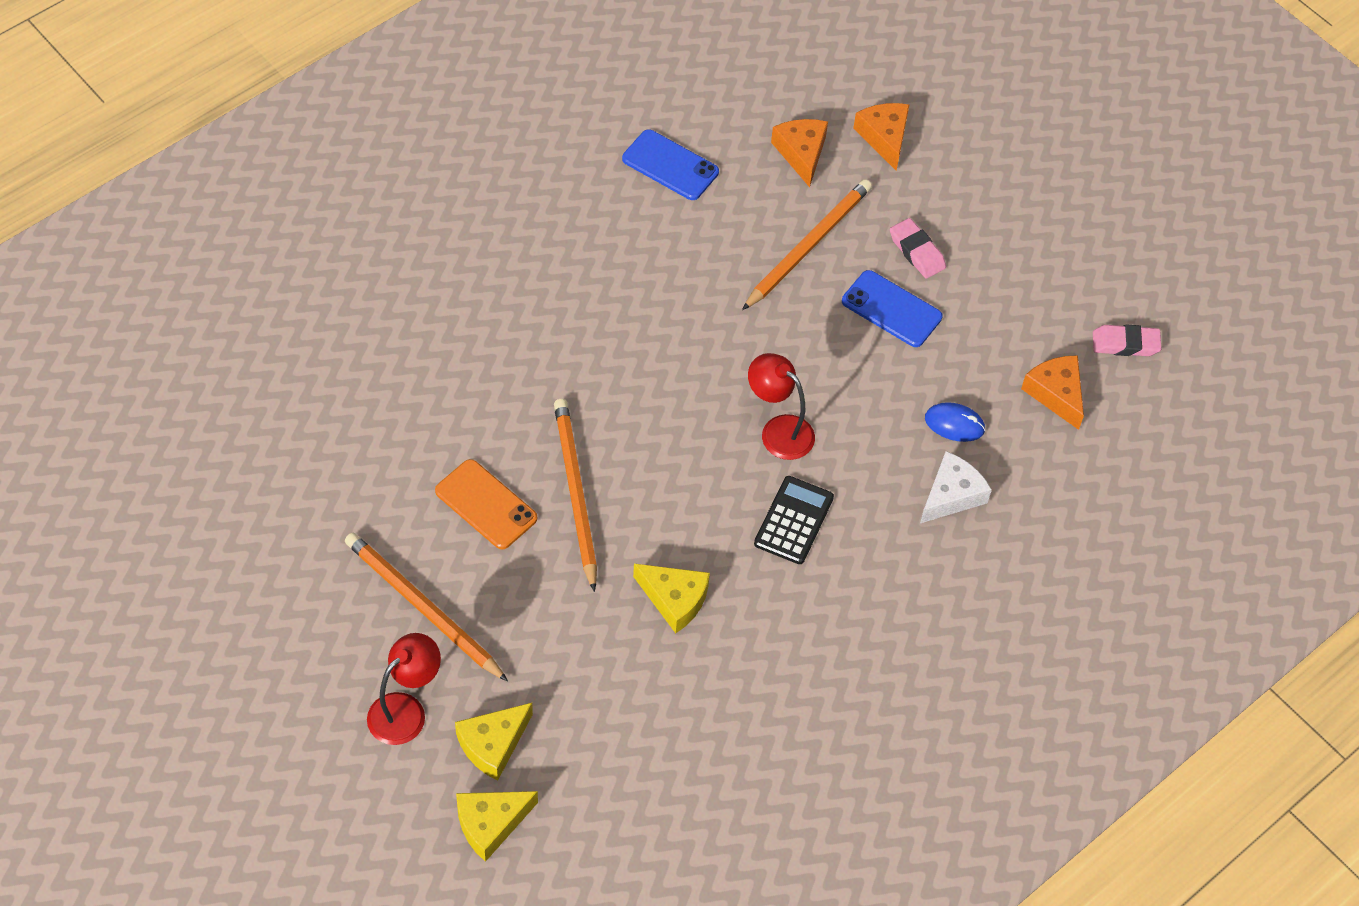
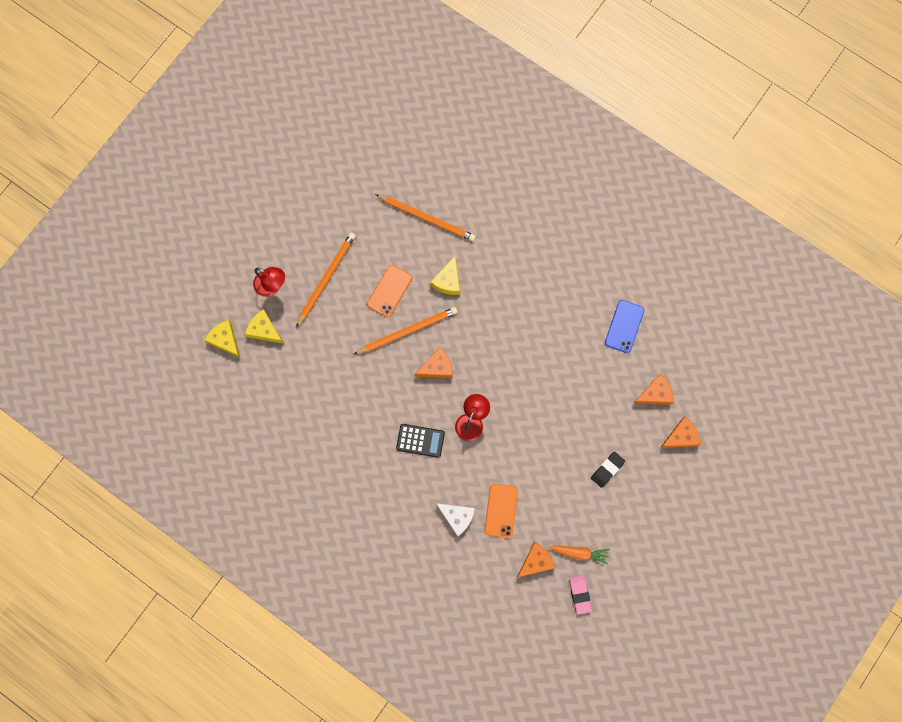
camera: 80 degrees right, 20 degrees up
(660, 461) = (437, 367): none -> orange cheese
(674, 599) = (360, 393): yellow cheese -> yellow cheese (448, 281)
(808, 246) = (593, 411): orange pencil -> orange pencil (427, 218)
(891, 309) = (564, 463): blue phone -> none
(917, 252) = (607, 469): pink eraser -> black eraser
(954, 424) = (501, 511): blue mouse -> orange phone
(1053, 327) = (579, 553): none -> orange carrot

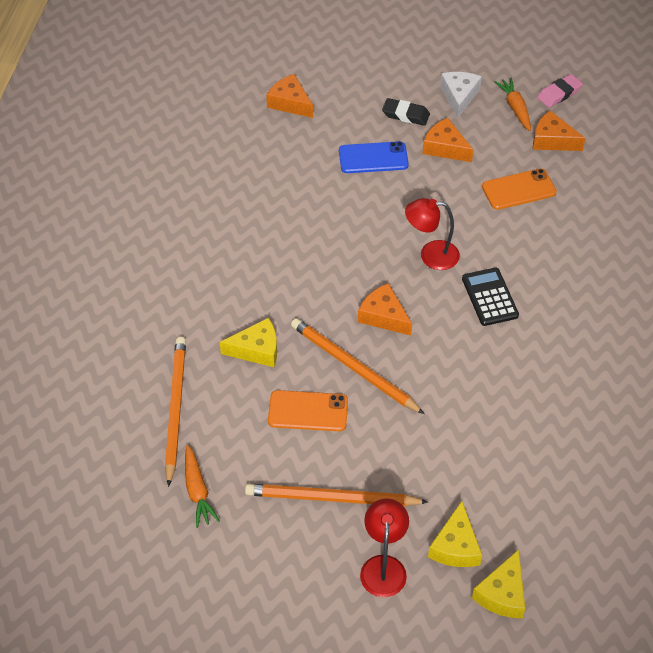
camera: 115 degrees left, 25 degrees down
(366, 210) = (197, 491): none -> orange carrot
(457, 517) = (556, 226): white cheese -> white cheese (459, 96)
(624, 326) = (222, 154): blue phone -> blue phone (373, 158)
(681, 436) = (327, 68): orange cheese -> orange cheese (445, 148)

